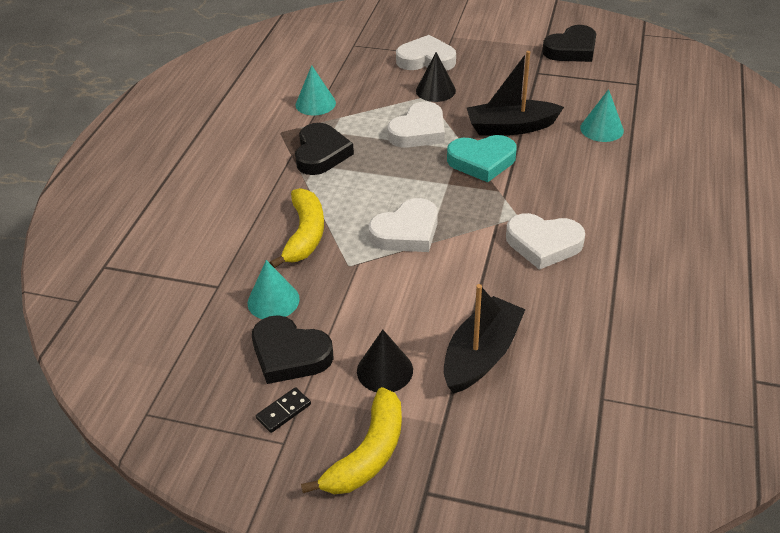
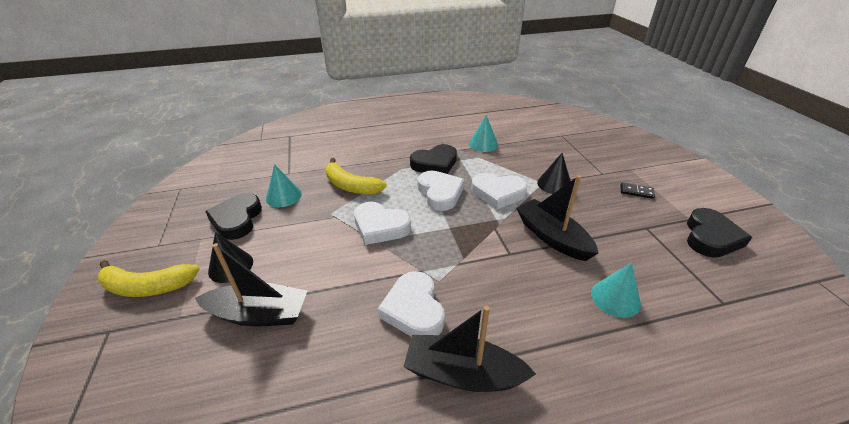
camera: 60 degrees right, 5 degrees down
(284, 411) = (185, 235): black domino -> black domino (636, 192)
(305, 235) = (351, 186): yellow banana -> yellow banana turned 60 degrees clockwise
(426, 60) = (585, 168): white heart -> white heart (440, 193)
(482, 161) = (492, 236): turquoise heart -> none
(571, 49) = (710, 237): black heart -> black heart turned 90 degrees counterclockwise
(627, 238) = (463, 373): none -> black boat

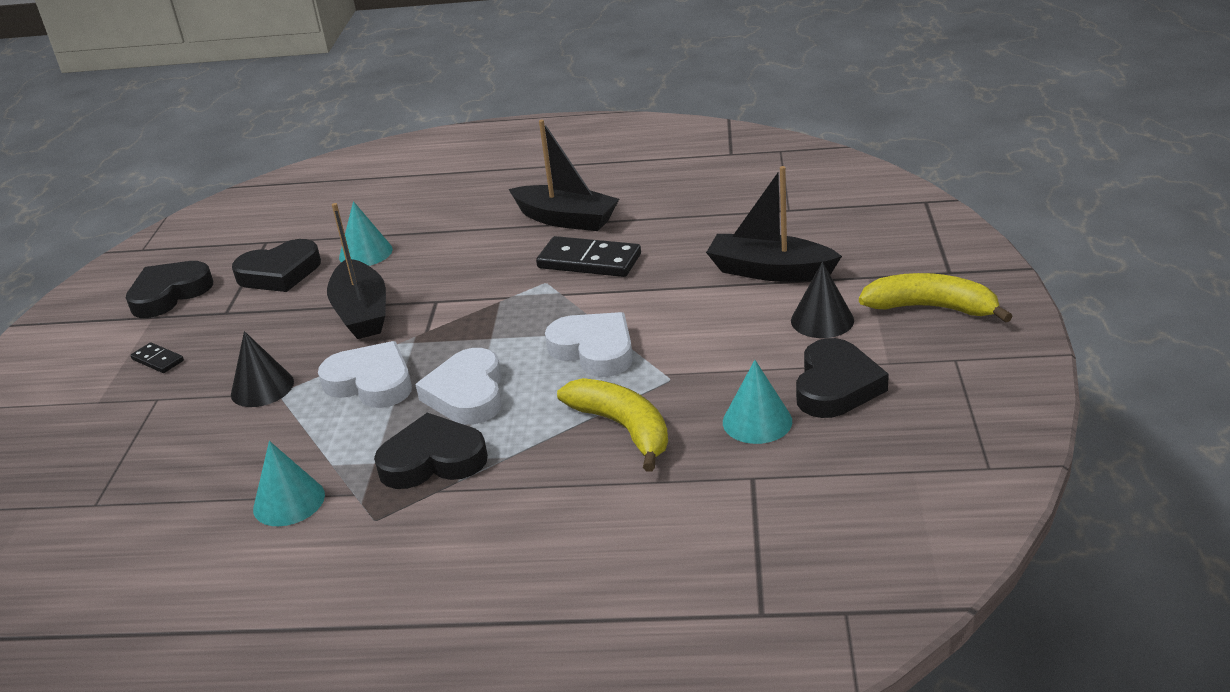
camera: 160 degrees left, 5 degrees down
(414, 309) = (589, 261): white heart -> black domino
(658, 266) = (279, 273): none -> black heart

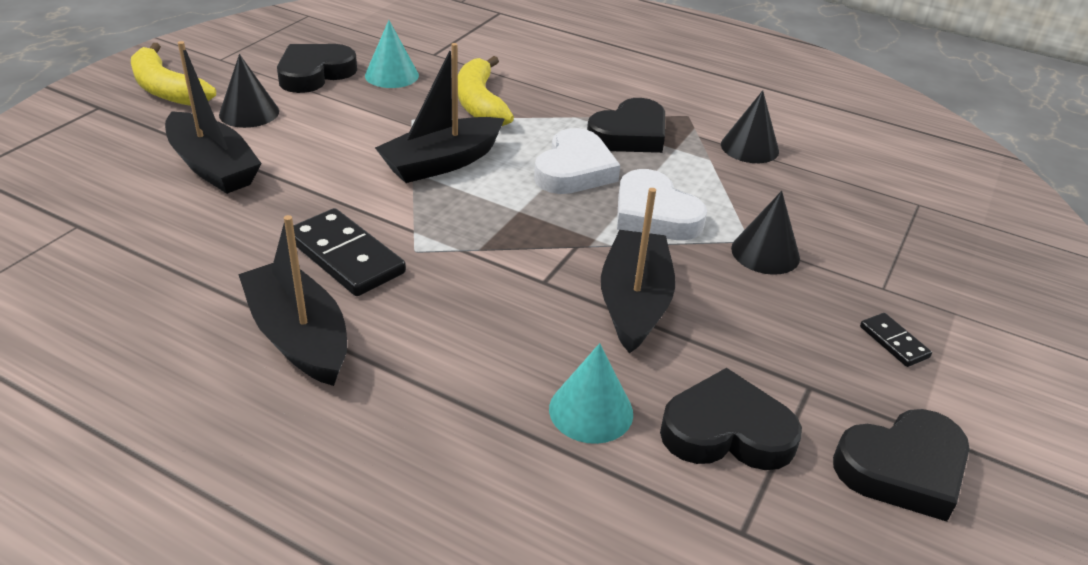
camera: 160 degrees left, 5 degrees up
(289, 501) = (749, 147): turquoise cone -> black cone
(433, 460) = (629, 134): black heart -> black heart turned 60 degrees counterclockwise
(594, 350) = (442, 162): white heart -> black boat

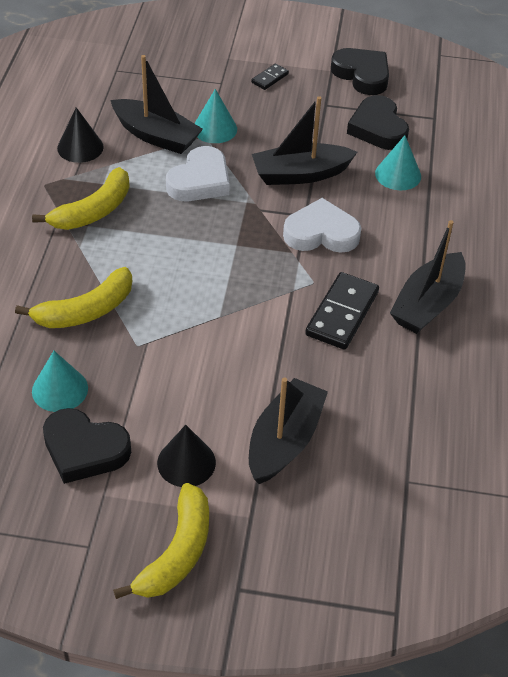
camera: 110 degrees left, 10 degrees up
(442, 162) = (196, 304): black boat -> black boat (156, 136)
(574, 170) = (165, 230): white heart -> white heart (321, 233)
(629, 134) = (93, 211): black heart -> yellow banana
(765, 253) = (215, 129): black cone -> turquoise cone

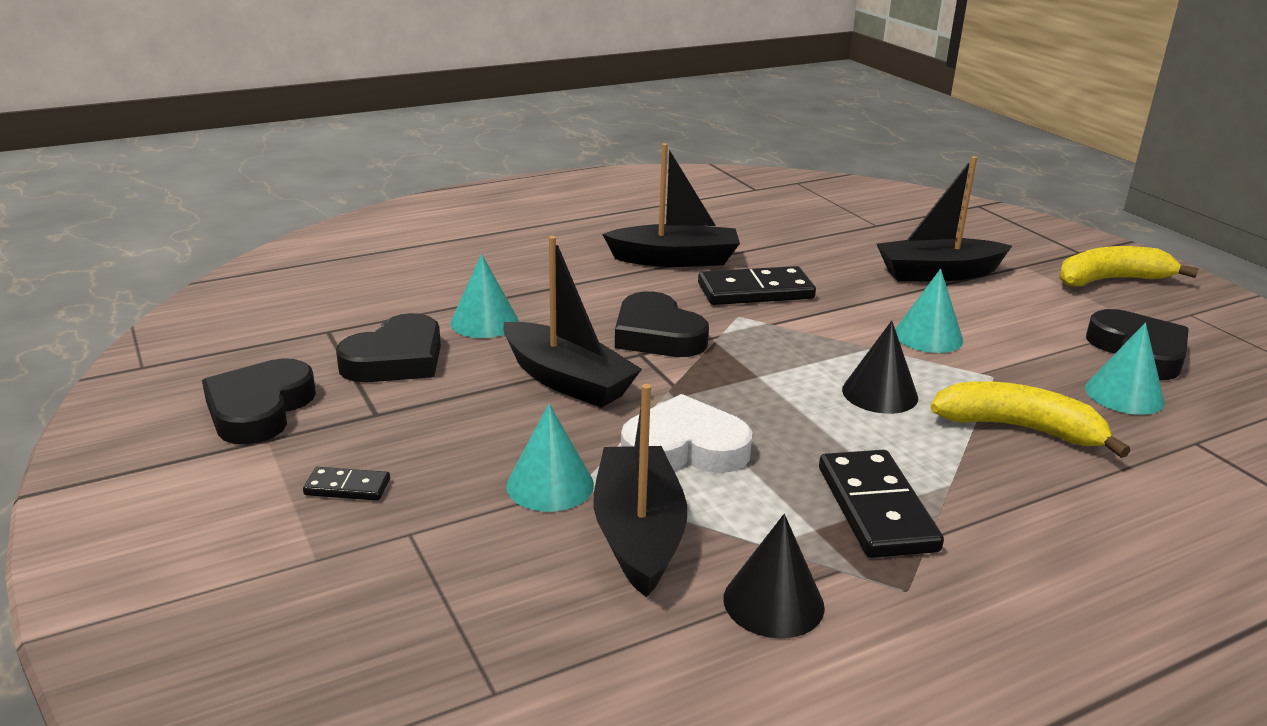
camera: 125 degrees left, 20 degrees down
(93, 211) = (876, 508): yellow banana -> black domino
(186, 462) = (1043, 304): black cone -> black cone (880, 393)
(207, 354) = (928, 336): none -> turquoise cone
(321, 233) = (657, 335): white heart -> black heart

